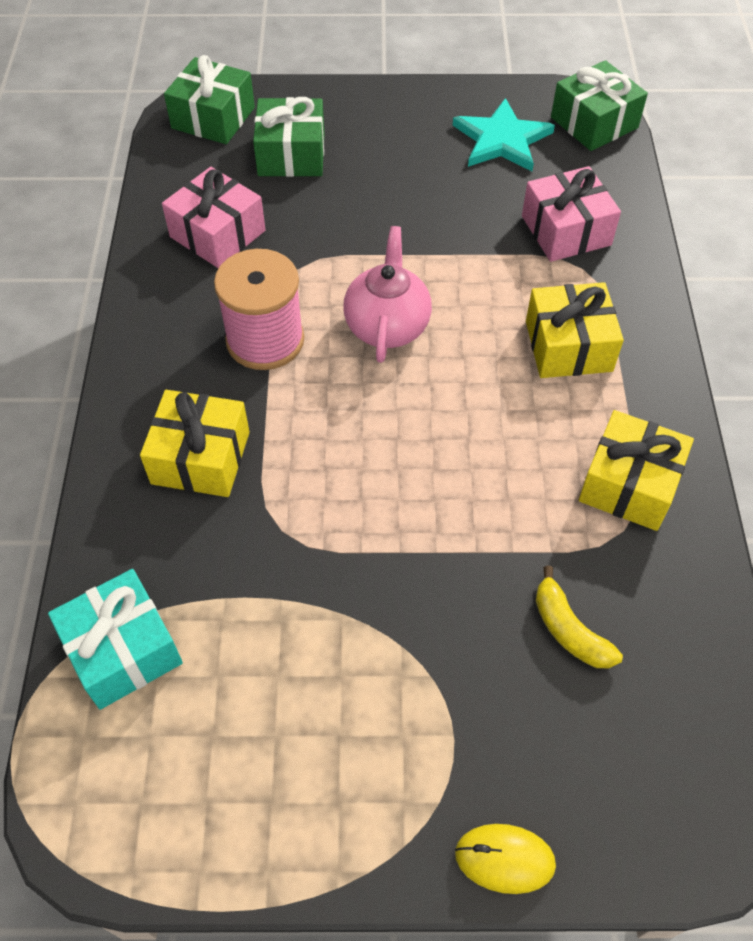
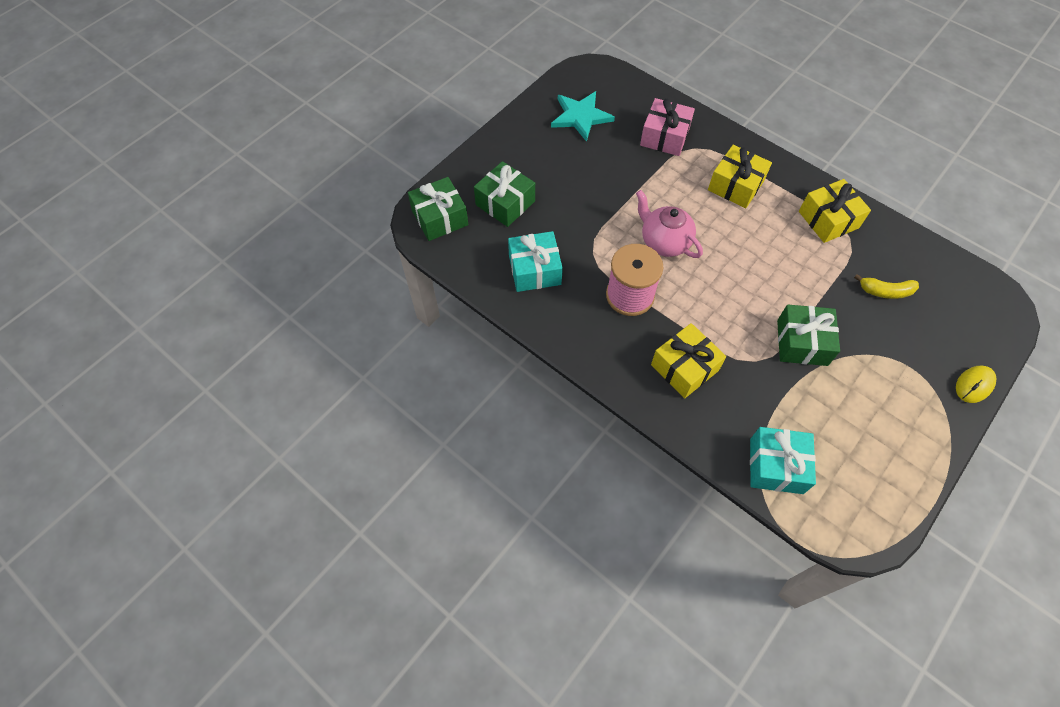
camera: 50 degrees left, 5 degrees up
(217, 234) = (534, 270): pink gift -> turquoise gift
(594, 123) = (604, 77): green gift -> green gift (802, 342)

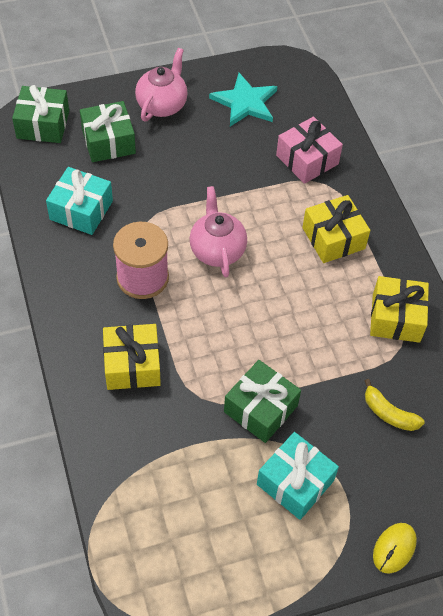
camera: 30 degrees right, 5 degrees down
(520, 151) = (162, 105): none -> pink teapot
(776, 466) = (133, 495): turquoise gift -> turquoise gift (295, 482)
(974, 385) = (394, 548): yellow mouse -> yellow mouse turned 45 degrees counterclockwise

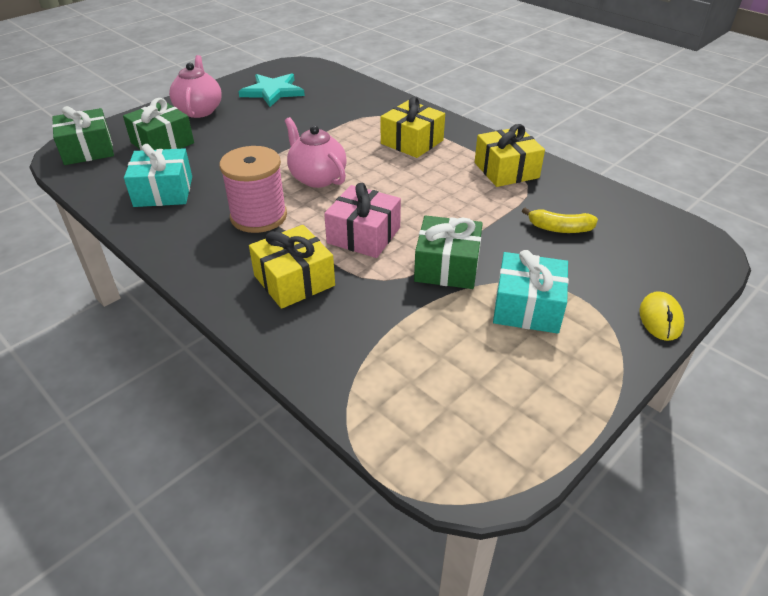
camera: 25 degrees left, 15 degrees down
(307, 160) = (351, 107): pink gift -> pink gift (363, 235)

